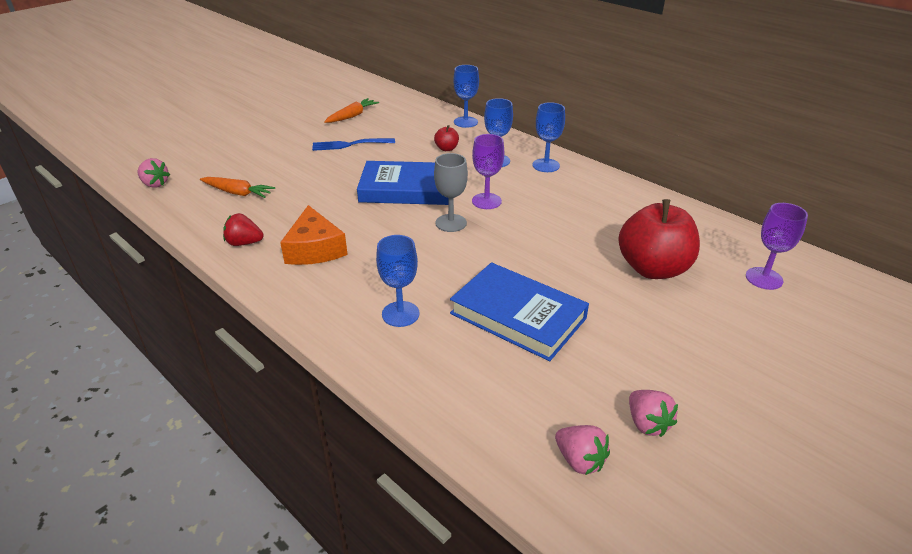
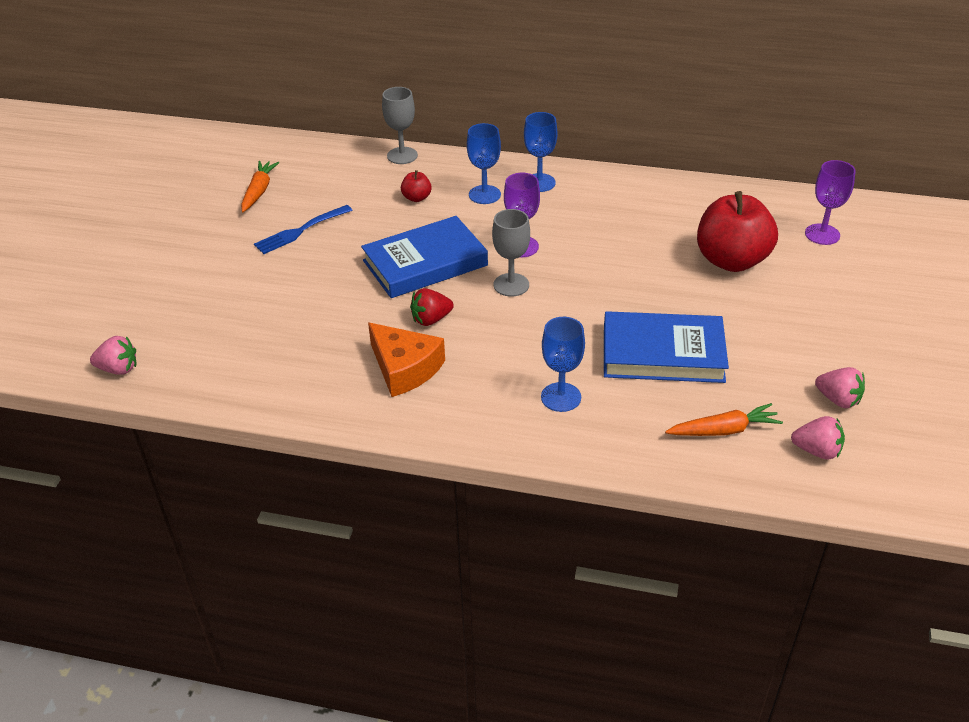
camera: 30 degrees left, 5 degrees up
(238, 193) = (239, 340): orange carrot -> orange carrot (724, 430)
(244, 243) = (321, 393): red strawberry -> red strawberry (431, 319)
(465, 122) = (402, 155): blue goblet -> grey goblet

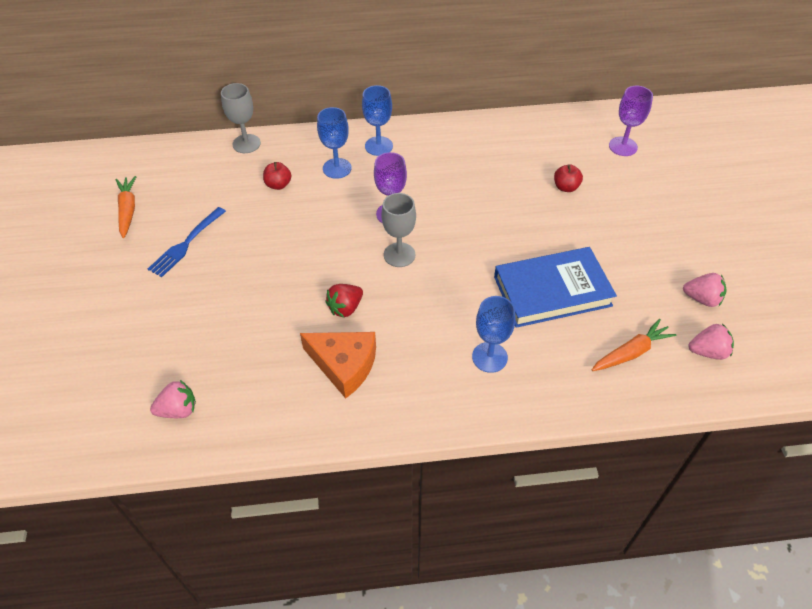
camera: 20 degrees left, 10 degrees up
(118, 369) = (71, 442): pink strawberry -> pink strawberry (178, 410)
(425, 263) = (315, 251): blue book -> none
(731, 260) = (566, 187): red apple -> red apple, size x0.43

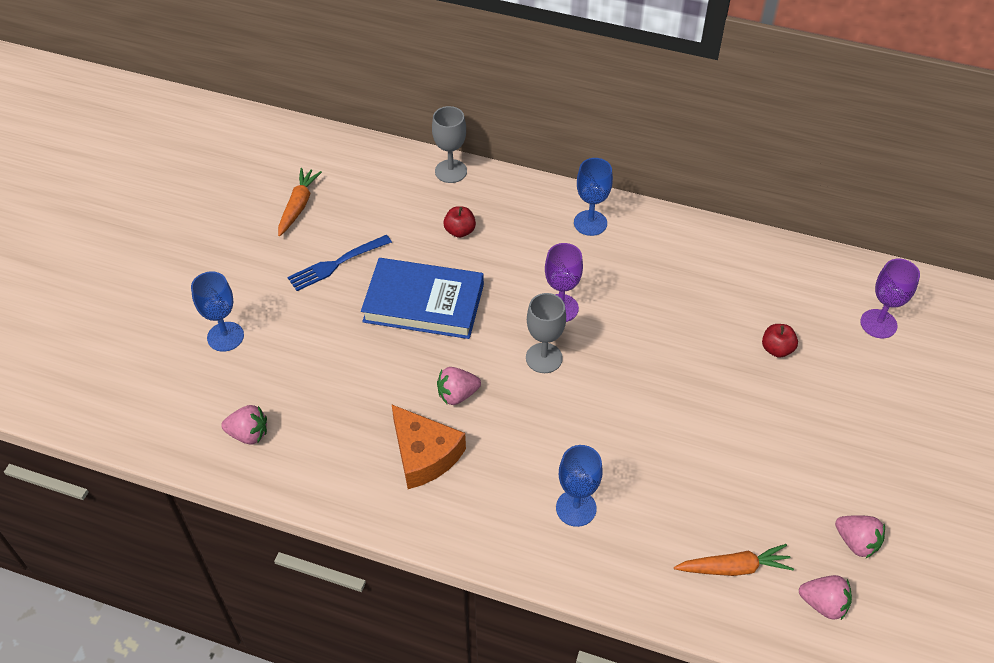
camera: 25 degrees right, 0 degrees up
(337, 168) = (531, 234): blue goblet -> blue goblet (225, 336)
(345, 308) = (457, 395): red strawberry -> pink strawberry
(552, 291) = (686, 464): blue book -> blue book (424, 303)

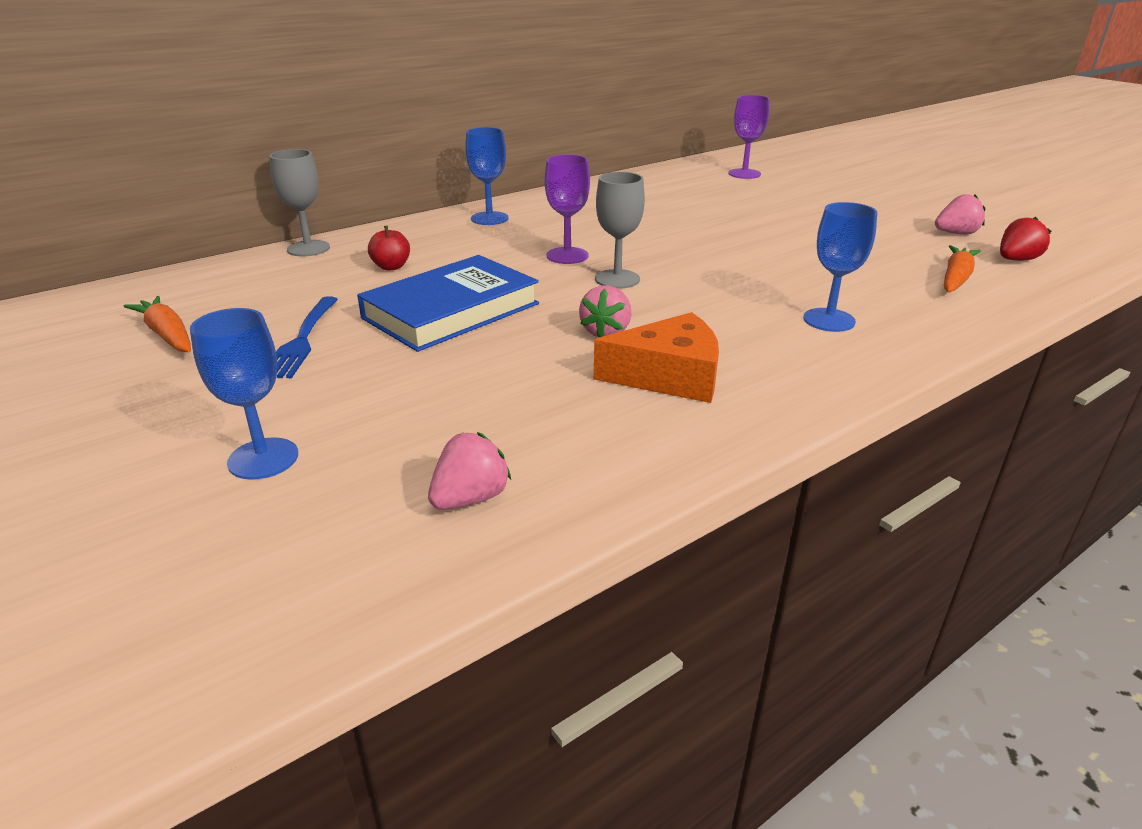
camera: 55 degrees left, 20 degrees down
(776, 349) = (729, 203): red apple -> none
(823, 604) = (1016, 260): pink strawberry -> red strawberry

